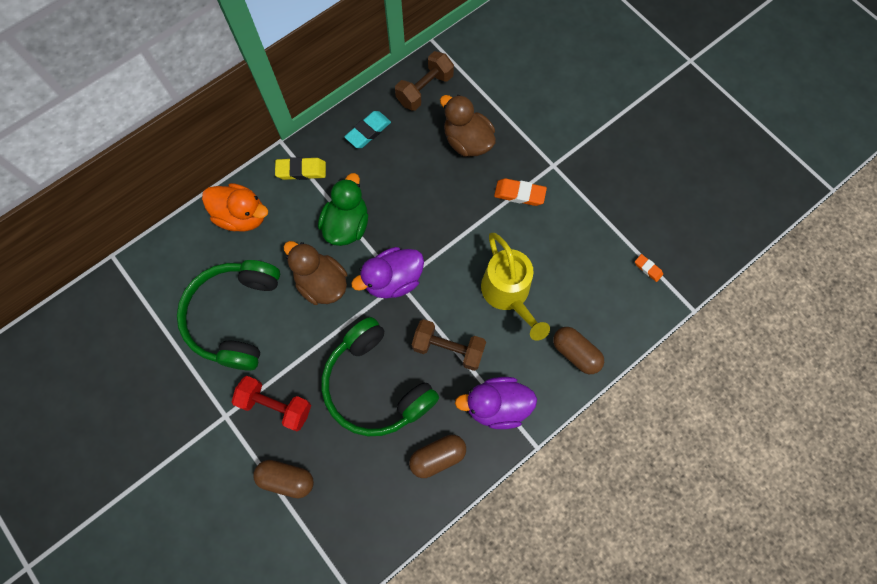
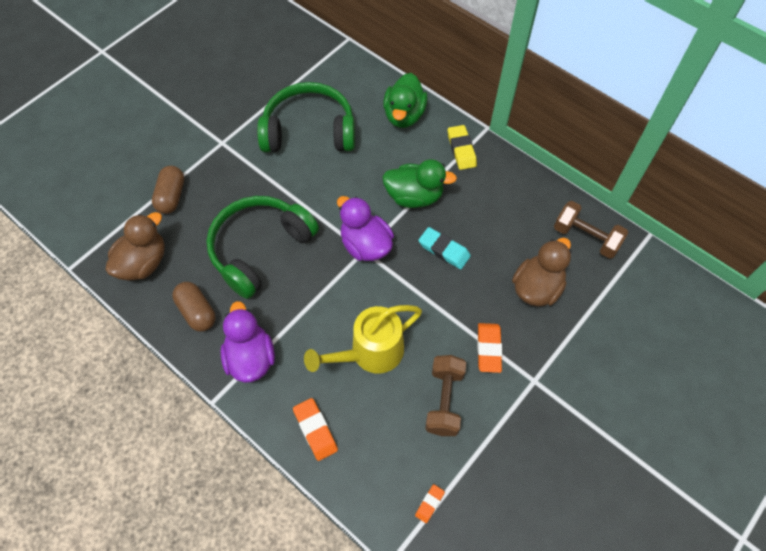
camera: 80 degrees right, 10 degrees down
(242, 216) = (404, 115): orange duck -> green duck
(276, 405) = (234, 176): red dumbbell -> none
(322, 283) = (351, 187): brown duck -> brown duck (143, 263)
(368, 131) = (520, 196): turquoise eraser -> turquoise eraser (444, 250)
(448, 348) = (303, 304): brown dumbbell -> brown dumbbell (444, 400)
(575, 353) = (315, 430): brown capsule -> orange eraser

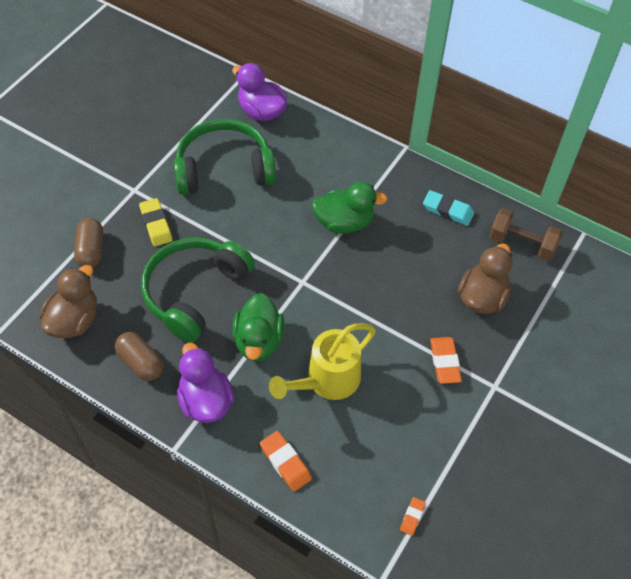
camera: 10 degrees left, 5 degrees down
(365, 245) = (303, 276): purple duck -> purple duck (261, 111)
(404, 115) = (319, 143): green duck -> green duck (258, 341)
(444, 250) = (383, 272): turquoise eraser -> turquoise eraser (448, 210)
(444, 400) = (409, 417): brown dumbbell -> none
(461, 149) = (384, 171): yellow eraser -> yellow eraser (156, 224)

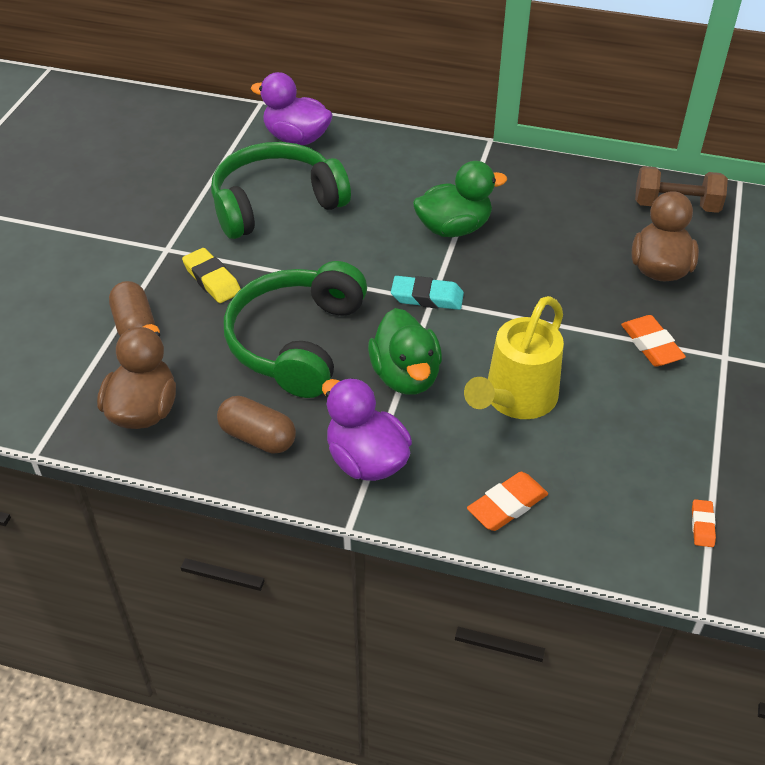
camera: 15 degrees left, 10 degrees down
(285, 462) = (507, 505): orange eraser -> orange eraser turned 75 degrees counterclockwise
(448, 210) = (572, 191): turquoise eraser -> turquoise eraser (427, 297)

